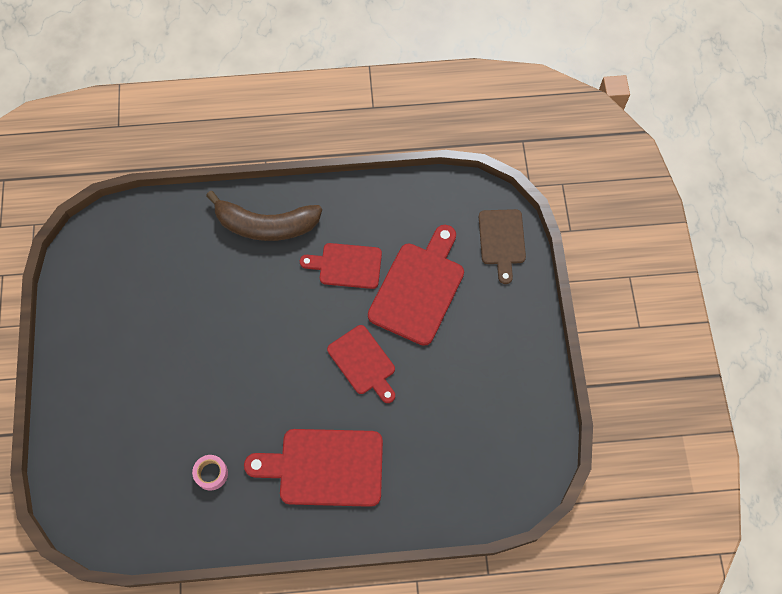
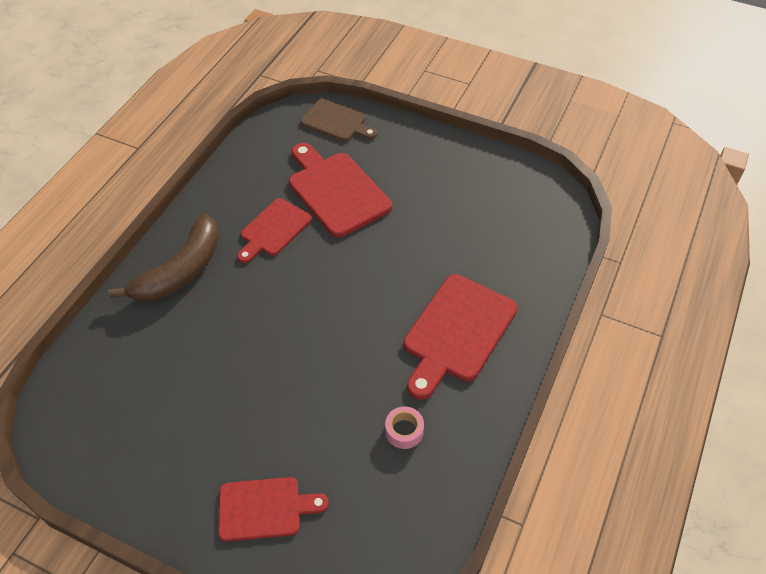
camera: 60 degrees left, 15 degrees down
(363, 362) = (376, 259): red cutting board -> red cutting board (264, 508)

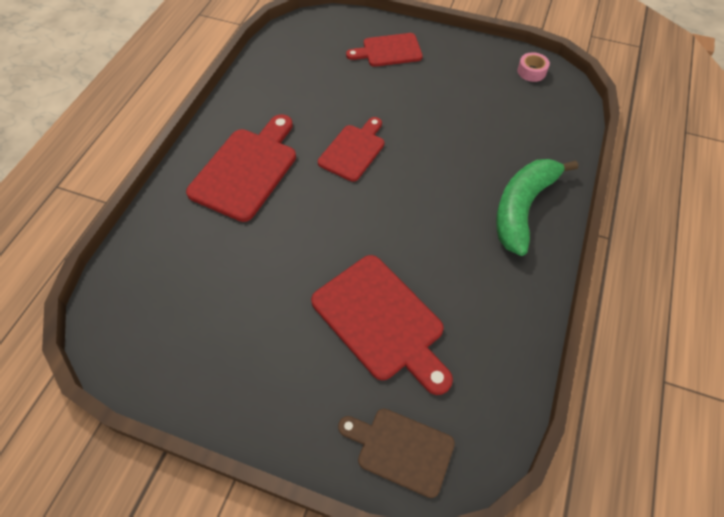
camera: 175 degrees right, 5 degrees up
(181, 271) = (522, 208): brown banana -> green banana
(274, 230) = (442, 262): red cutting board -> red cutting board (353, 150)
(404, 431) = (294, 97): pink tape -> pink tape (531, 71)

